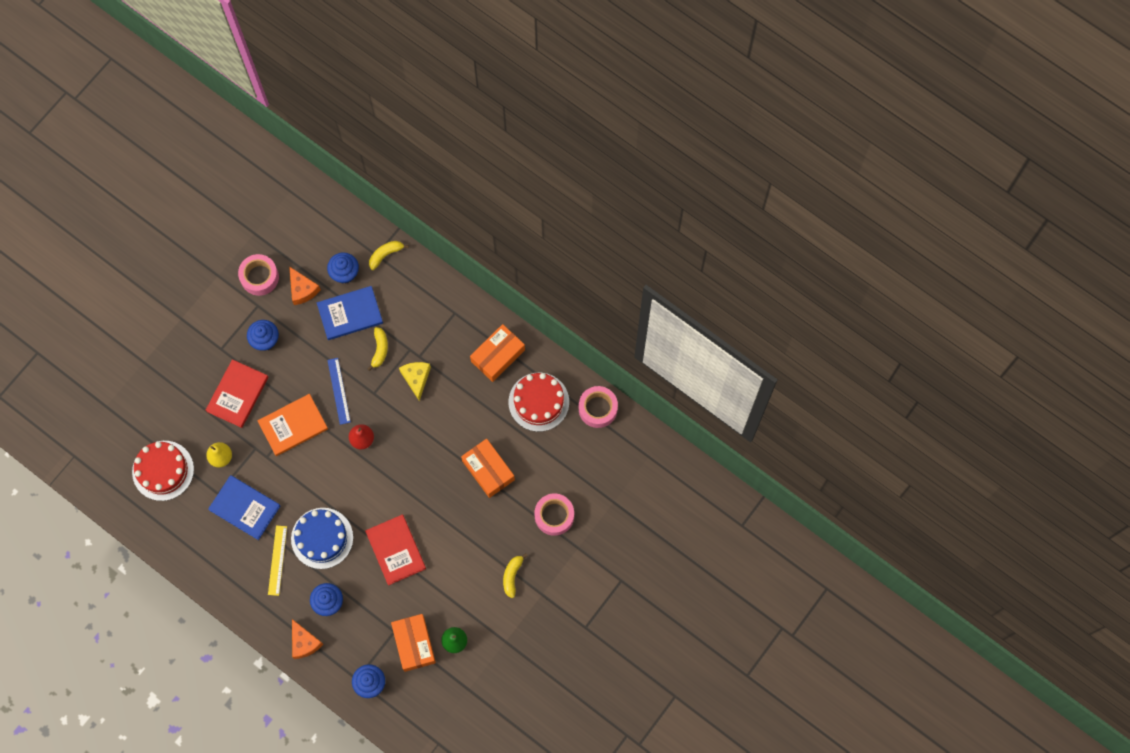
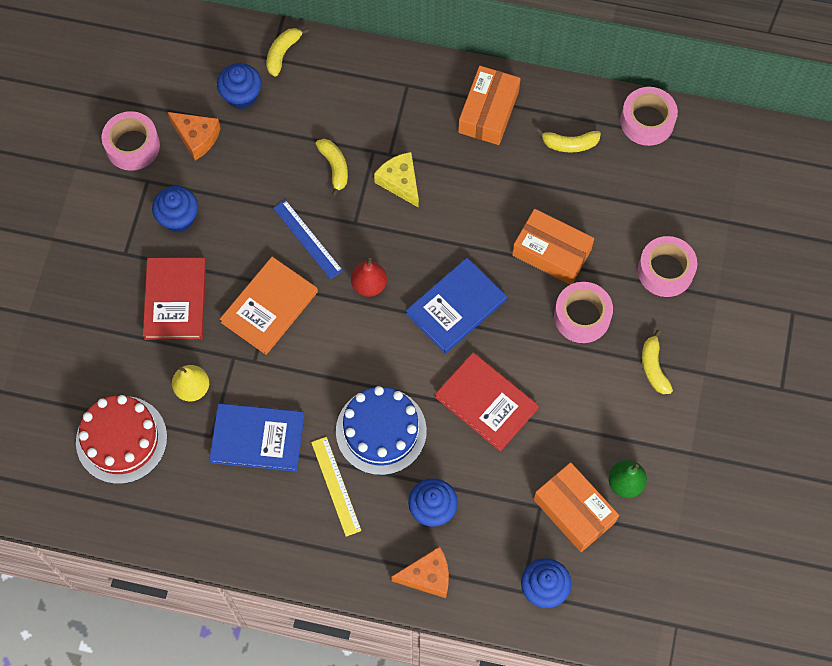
camera: 25 degrees left, 5 degrees down
(304, 642) = (427, 576): orange cheese -> orange cheese turned 45 degrees counterclockwise
(350, 314) = (273, 141): blue book -> blue book (456, 307)
(485, 521) = (582, 316): none -> pink tape
(538, 402) = (569, 144): red cake -> yellow banana

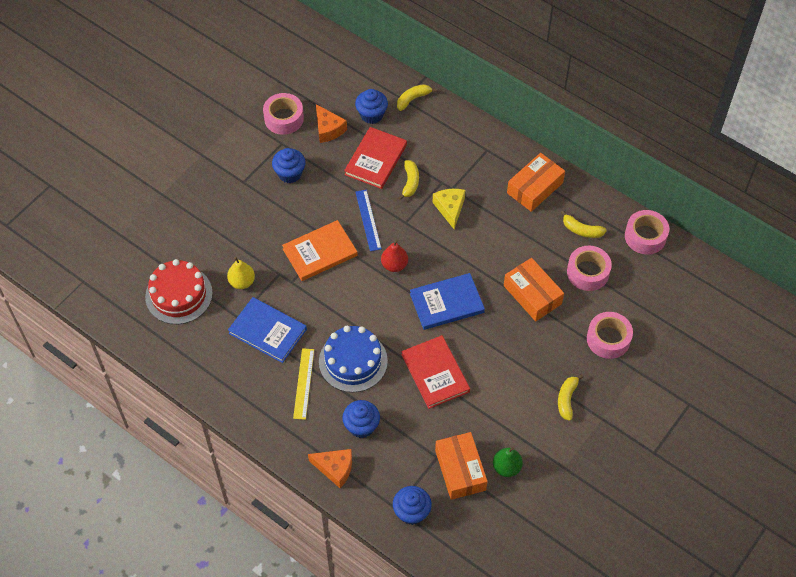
camera: 25 degrees right, 10 degrees down
(175, 300) = (260, 223): red book -> red book (375, 159)
(582, 316) = (532, 345): pink tape -> pink tape (588, 272)

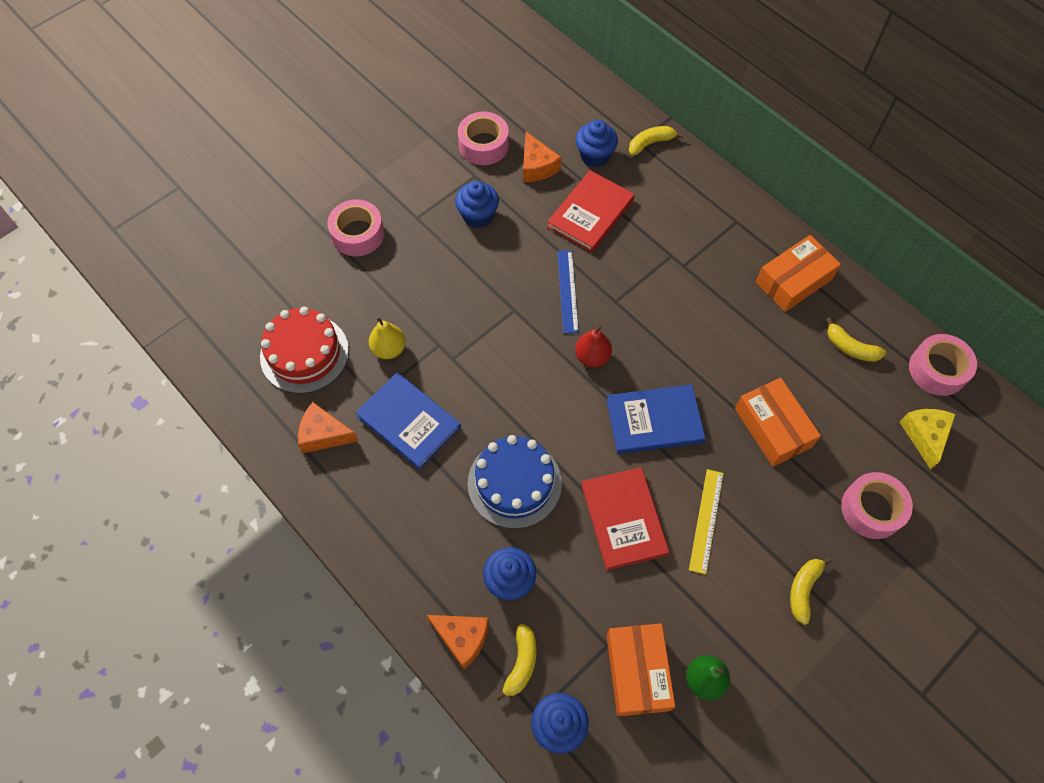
camera: 10 degrees right, 5 degrees up
(206, 349) = (324, 434): none -> orange cheese
(303, 383) = (442, 504): yellow ruler -> yellow ruler (706, 520)
(320, 252) = (497, 324): orange book -> none
(410, 182) = (630, 249): yellow banana -> yellow banana (521, 664)
(450, 209) = (677, 292): yellow cheese -> yellow cheese (924, 436)
(588, 272) = (853, 408): pink tape -> pink tape (358, 234)

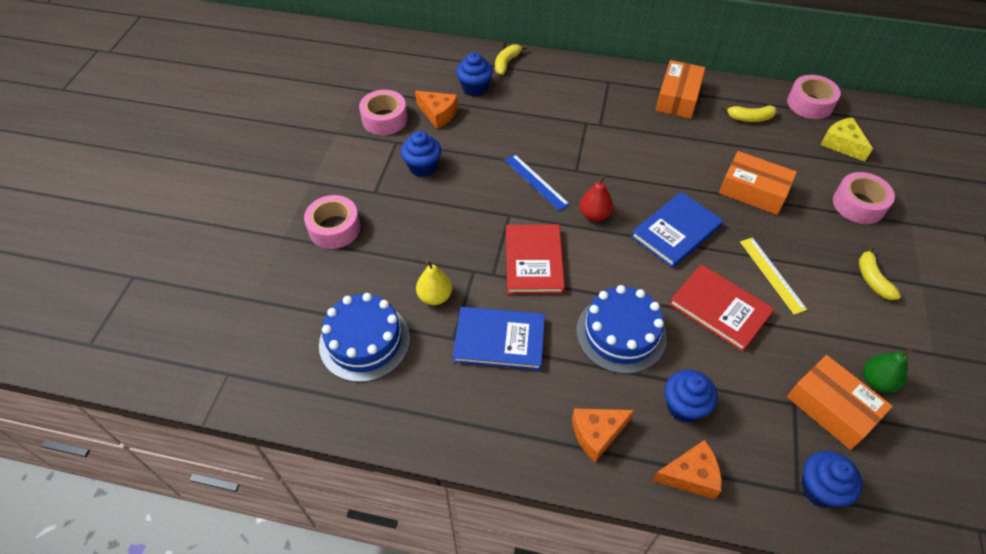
camera: 35 degrees left, 10 degrees down
(304, 353) = (364, 341): red cake -> blue cake
(324, 434) = (437, 393): orange cheese -> orange cheese (597, 434)
(521, 664) = (750, 462): yellow banana -> none
(590, 213) = (505, 124): red book -> red book (534, 261)

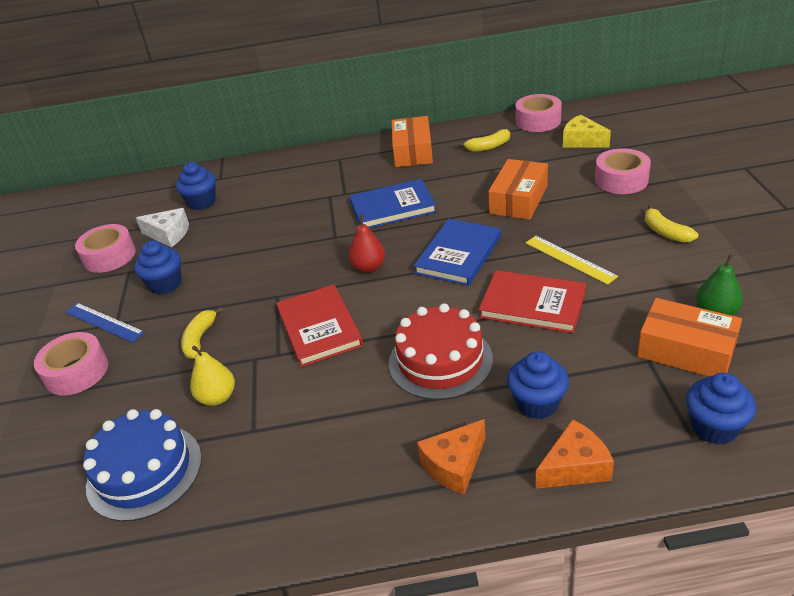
camera: 15 degrees left, 15 degrees down
(438, 114) = (169, 234): orange cheese -> white cheese
(499, 340) = (307, 414): blue book -> blue book (392, 207)
(506, 63) = (229, 173): yellow banana -> yellow banana (199, 339)
(536, 182) = (296, 259): blue ruler -> blue ruler (103, 322)
(621, 333) = (440, 361): blue cake -> red cake
(753, 191) = (518, 200): orange box -> orange box turned 75 degrees counterclockwise

